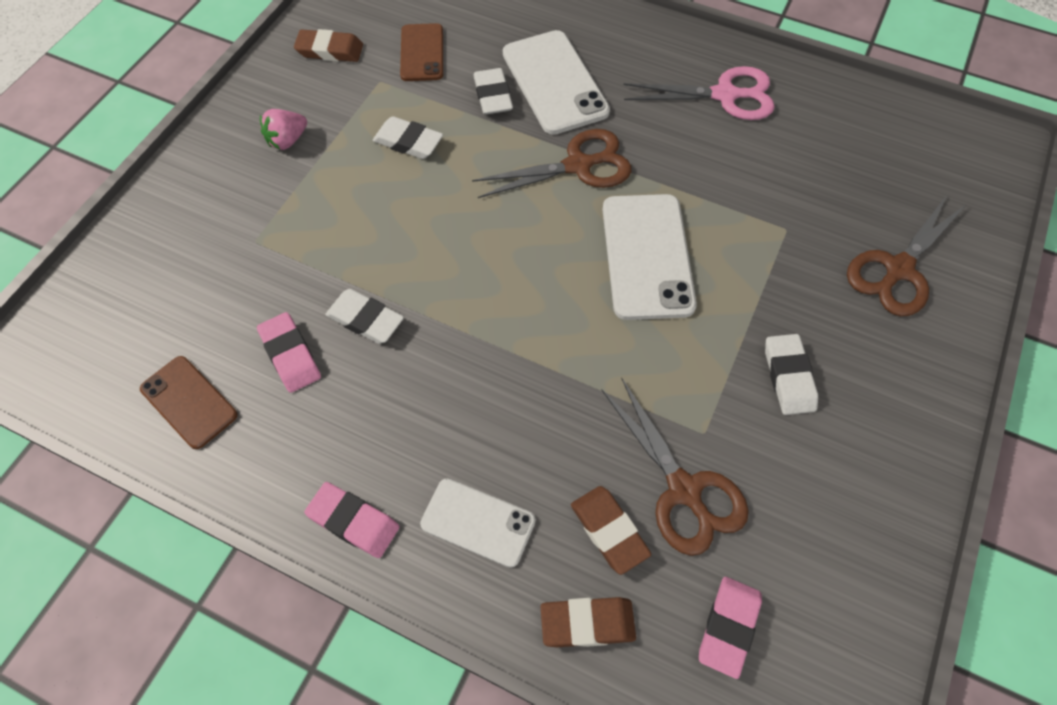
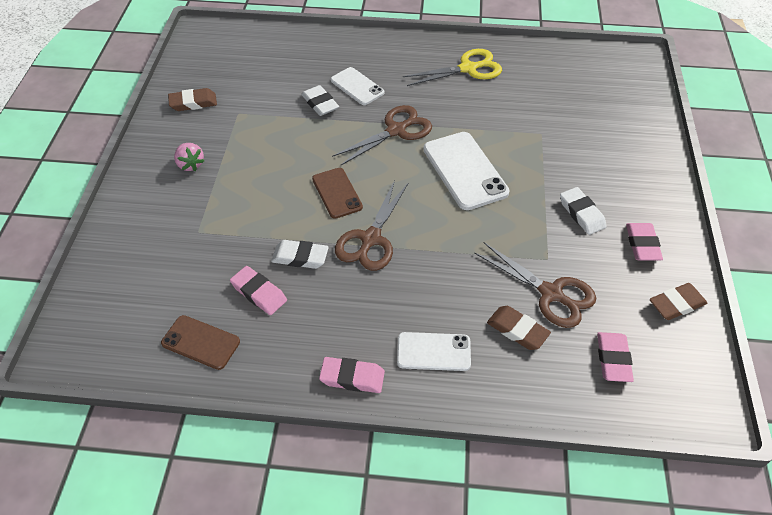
camera: 20 degrees left, 10 degrees down
(287, 140) = (190, 164): pink strawberry -> pink strawberry turned 60 degrees counterclockwise
(408, 142) = (276, 145): white eraser -> none
(422, 53) = (259, 89): brown phone -> brown phone (337, 193)
(555, 82) = (357, 86): white phone -> white phone, size x0.62
(587, 623) = (529, 385): brown eraser -> brown eraser (676, 304)
(725, 95) = (468, 68): pink scissors -> yellow scissors
(859, 457) = (642, 244): none -> pink eraser
(898, 269) = (615, 138): brown scissors -> brown scissors (370, 239)

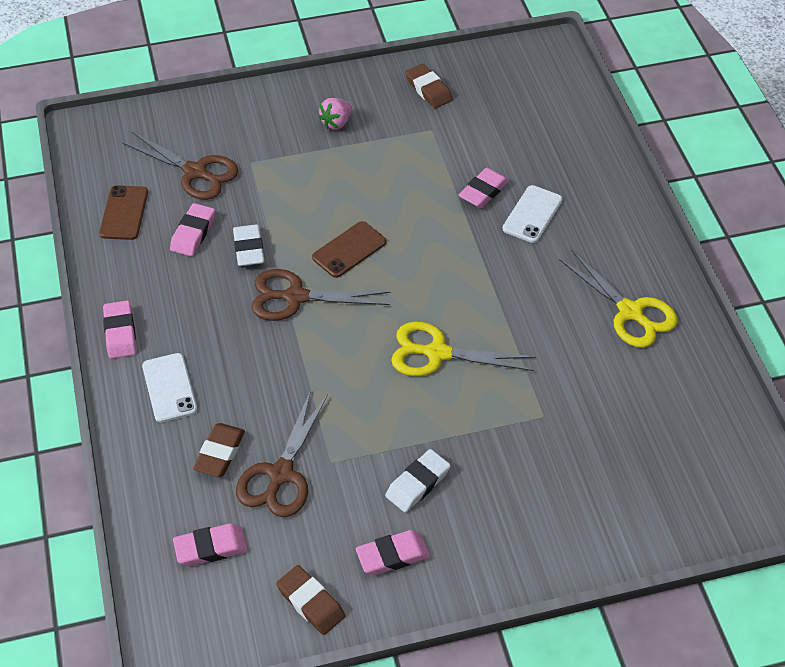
camera: 70 degrees right, 0 degrees up
(320, 104) = (483, 191): white eraser -> pink eraser
(396, 130) = (473, 272): brown scissors -> brown scissors (195, 172)
(465, 170) = (437, 353): white phone -> yellow scissors

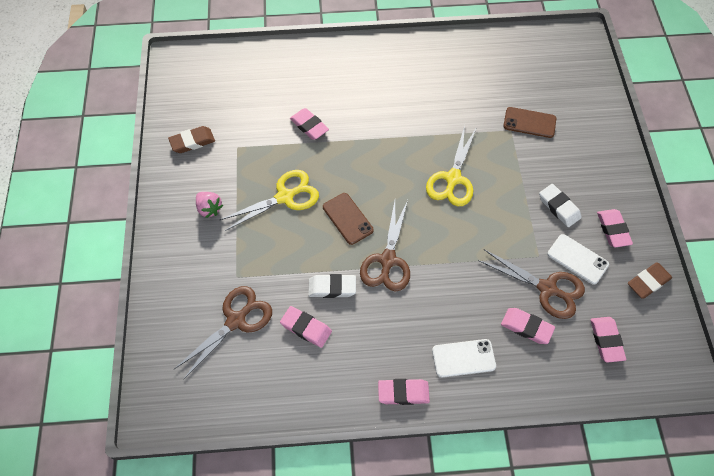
camera: 80 degrees left, 10 degrees up
(124, 213) = (270, 383): brown phone -> brown phone (529, 122)
(220, 453) = (526, 327): brown eraser -> pink eraser
(532, 214) = (338, 102): white phone -> white phone (577, 259)
(630, 312) = (433, 69): yellow scissors -> yellow scissors (285, 197)

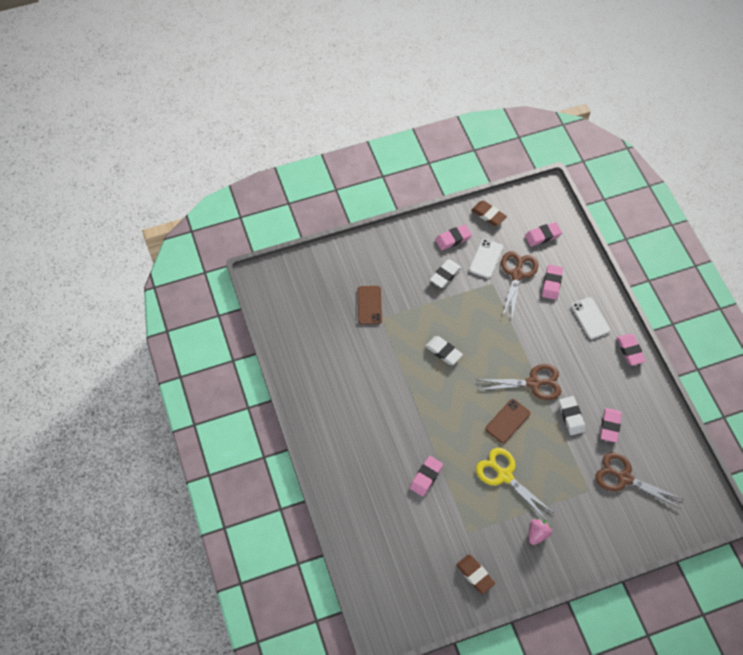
camera: 105 degrees left, 0 degrees up
(453, 179) = (443, 352): yellow scissors -> white eraser

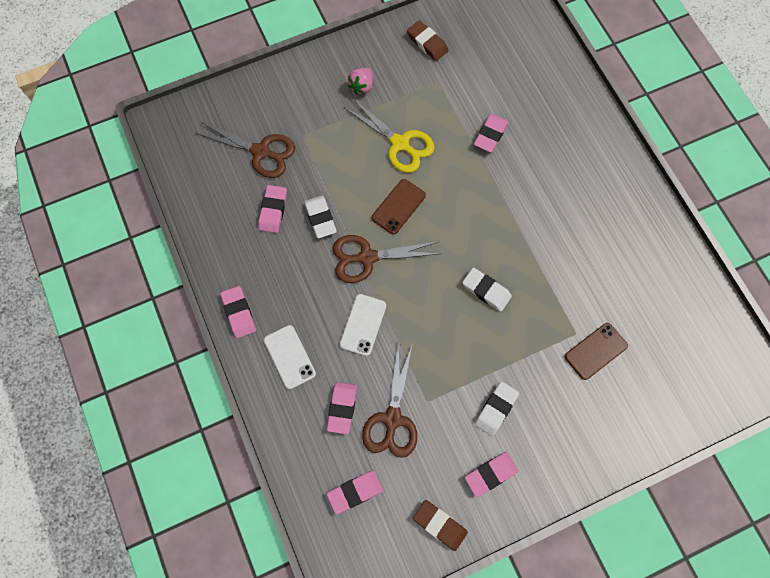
camera: 175 degrees right, 10 degrees up
(369, 305) = (595, 351): brown phone -> brown phone turned 60 degrees clockwise
(486, 258) = (439, 443): white phone -> white phone (363, 325)

